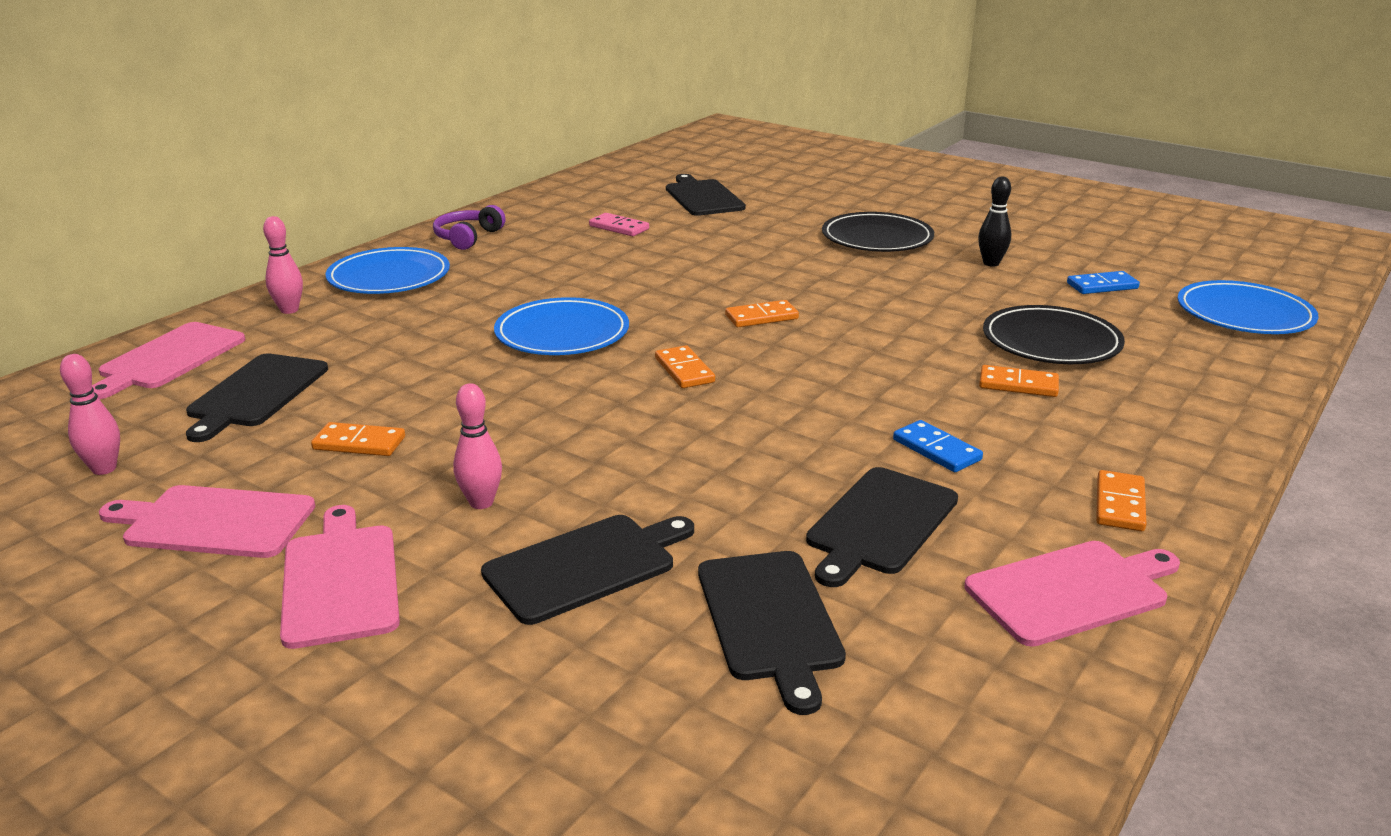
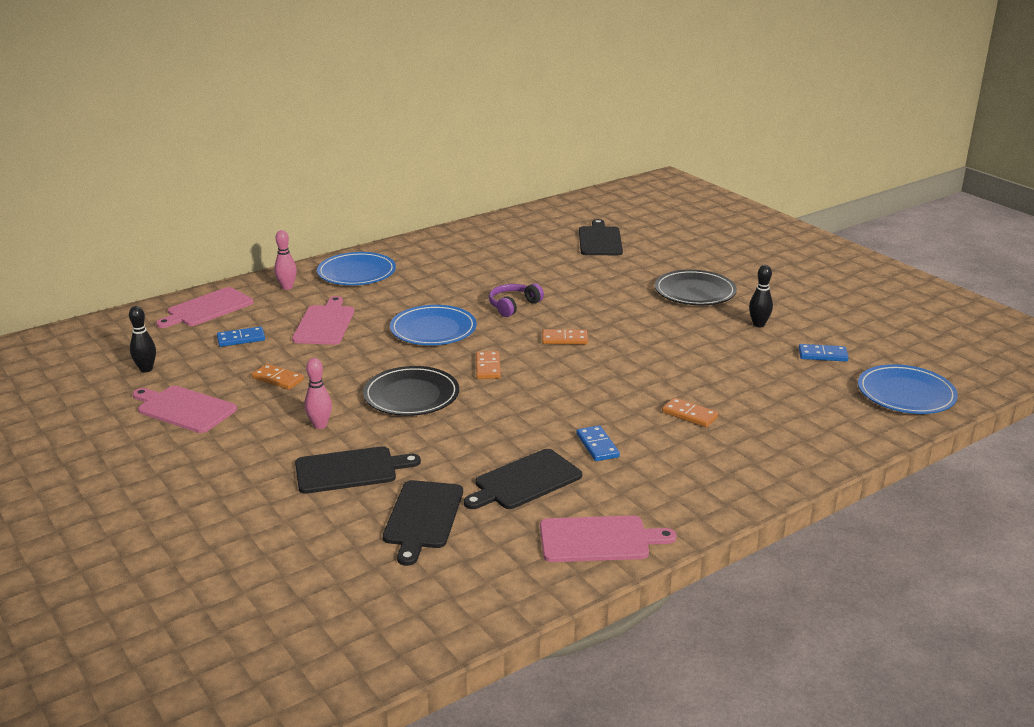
camera: 20 degrees right, 0 degrees up
(104, 469) = (146, 369): pink bowling pin -> black bowling pin
(256, 393) = (241, 339): black cutting board -> blue domino
(341, 580) = (227, 451): pink cutting board -> pink cutting board (325, 324)
(468, 237) = (422, 250): purple headphones -> purple headphones (513, 306)
(619, 227) = (524, 257): pink domino -> none
(1051, 342) = (742, 389): black plate -> black plate (411, 395)
(1119, 504) = (677, 500): orange domino -> none

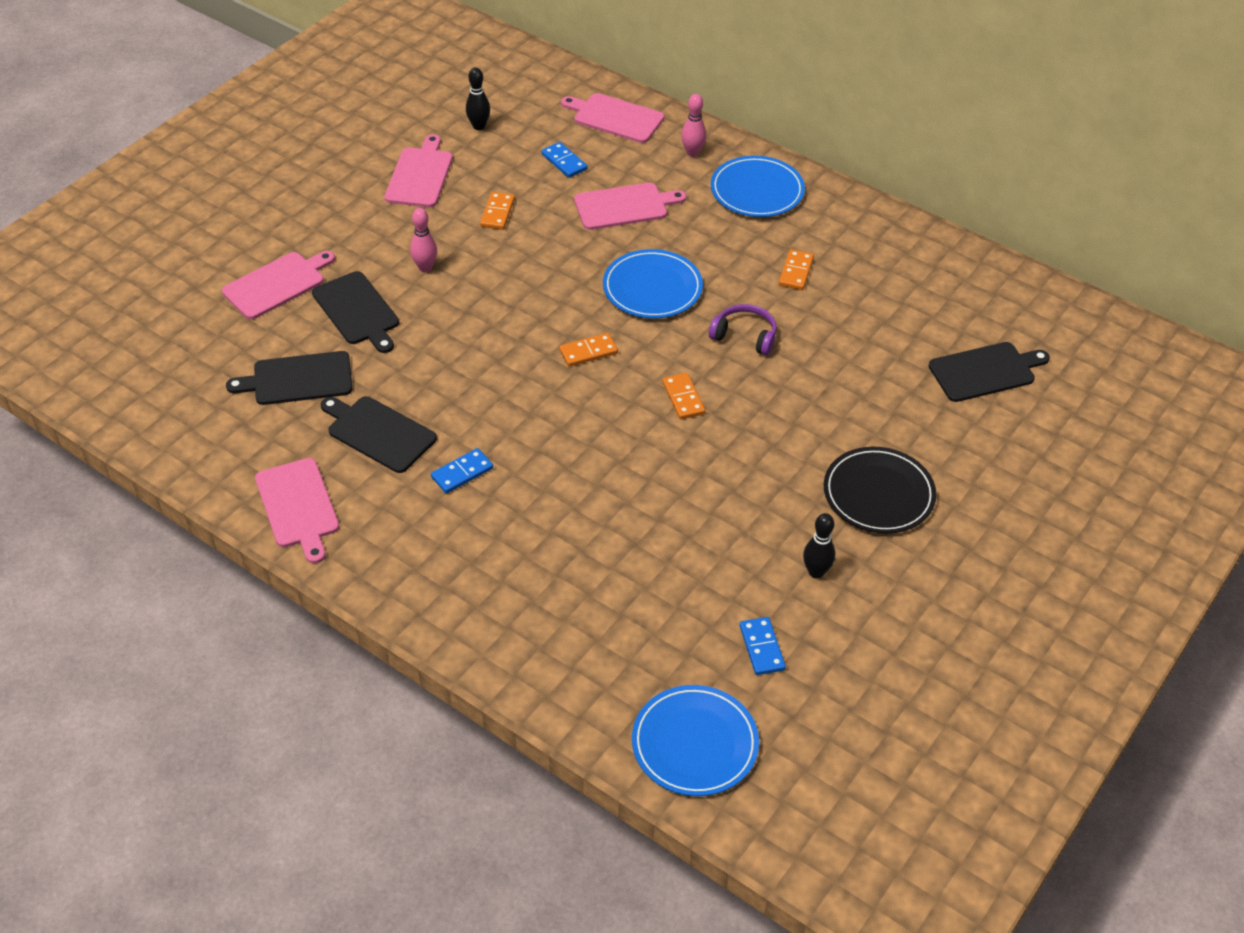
camera: 70 degrees right, 20 degrees up
(270, 513) = (277, 284): none -> pink cutting board
(411, 395) = (505, 312): black plate -> none
(689, 414) = (555, 537): orange domino -> orange domino (796, 272)

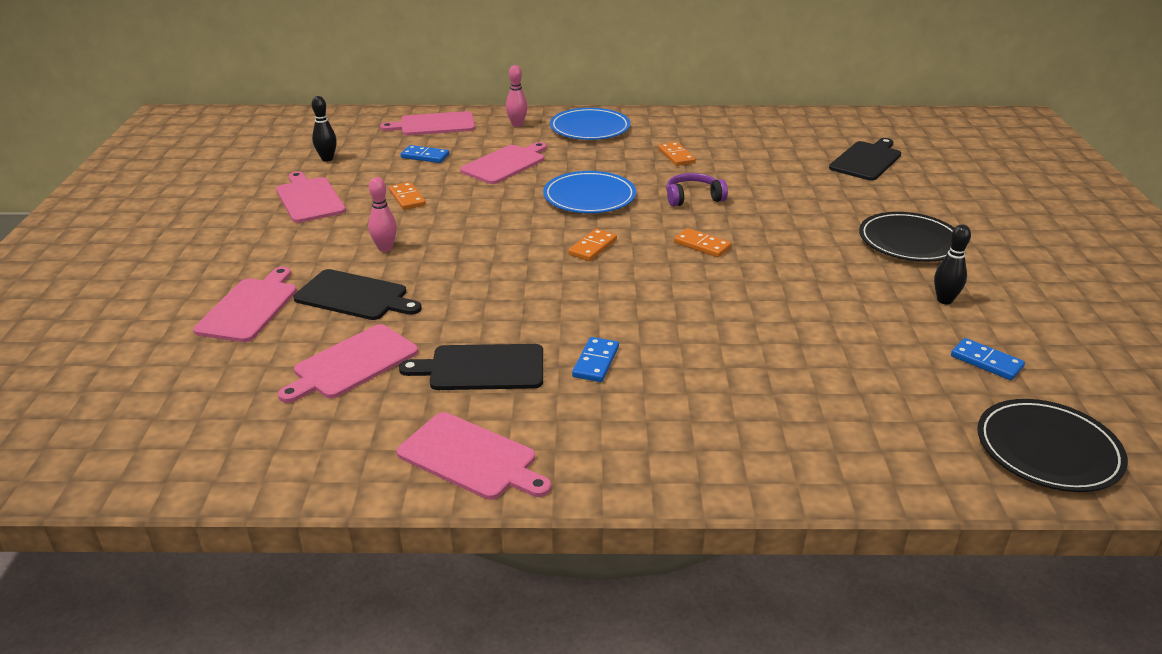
camera: 35 degrees left, 15 degrees down
(298, 379) = (352, 363): black cutting board -> pink cutting board
(694, 744) = (1048, 450): blue plate -> black plate

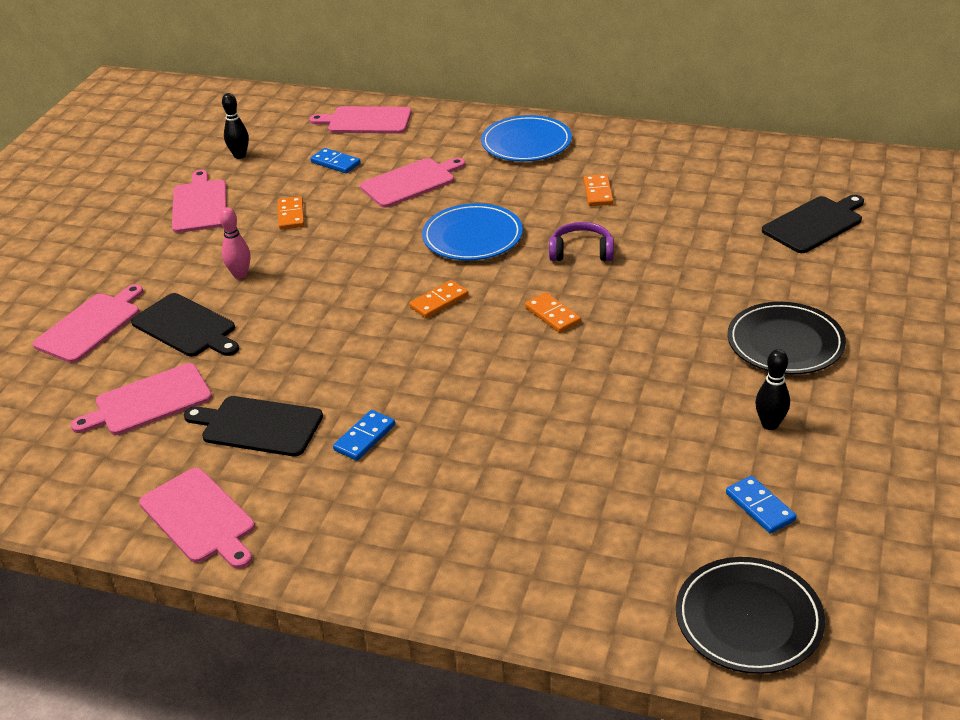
camera: 20 degrees right, 5 degrees up
(517, 124) = (451, 130): pink bowling pin -> none

